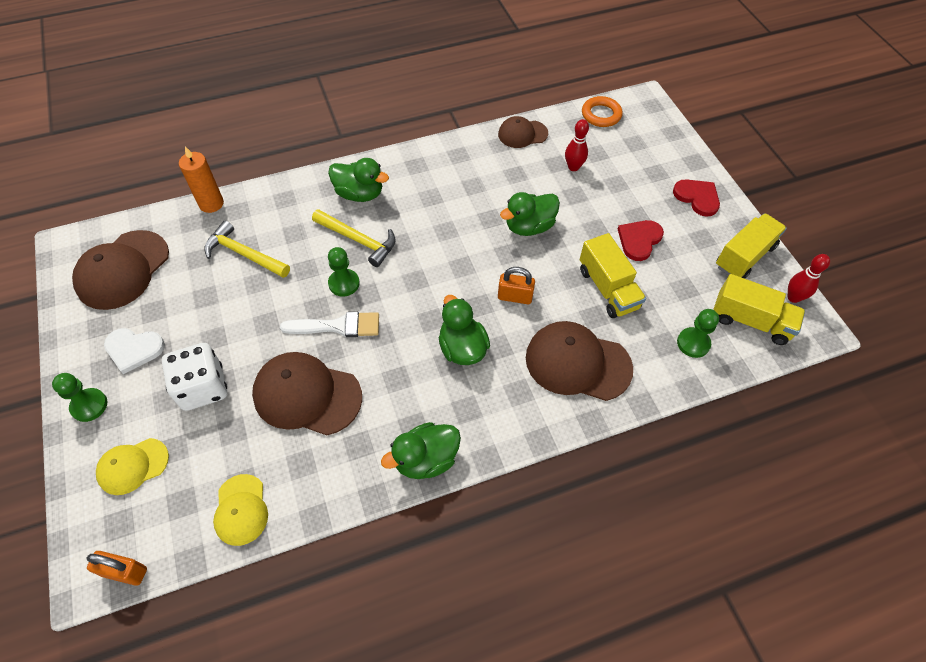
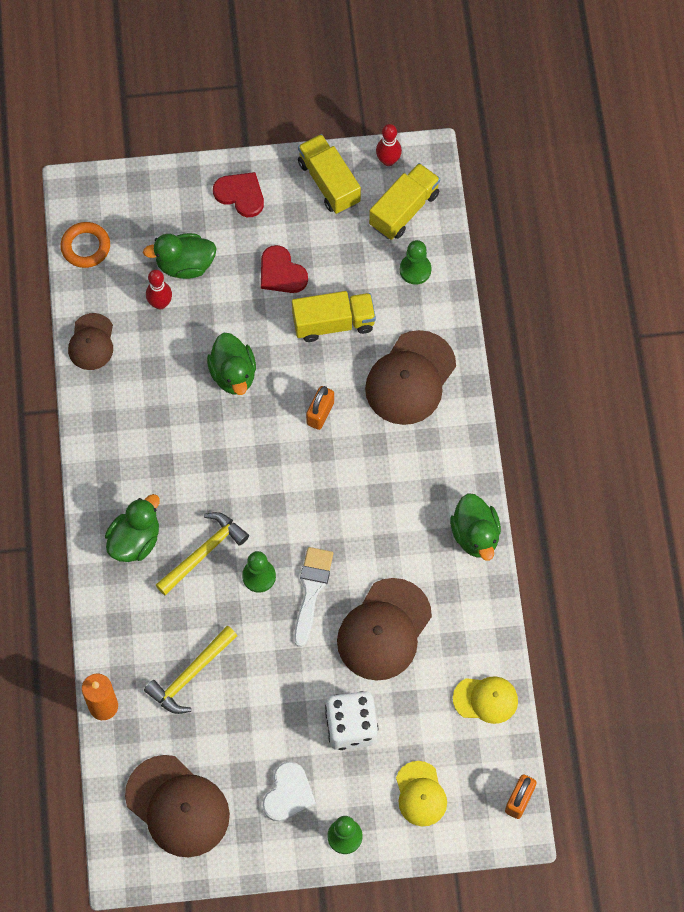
camera: 75 degrees left, 10 degrees up
(462, 348) = (367, 477): green duck -> green duck (185, 265)
(697, 197) = (240, 194): red heart -> red heart turned 60 degrees clockwise

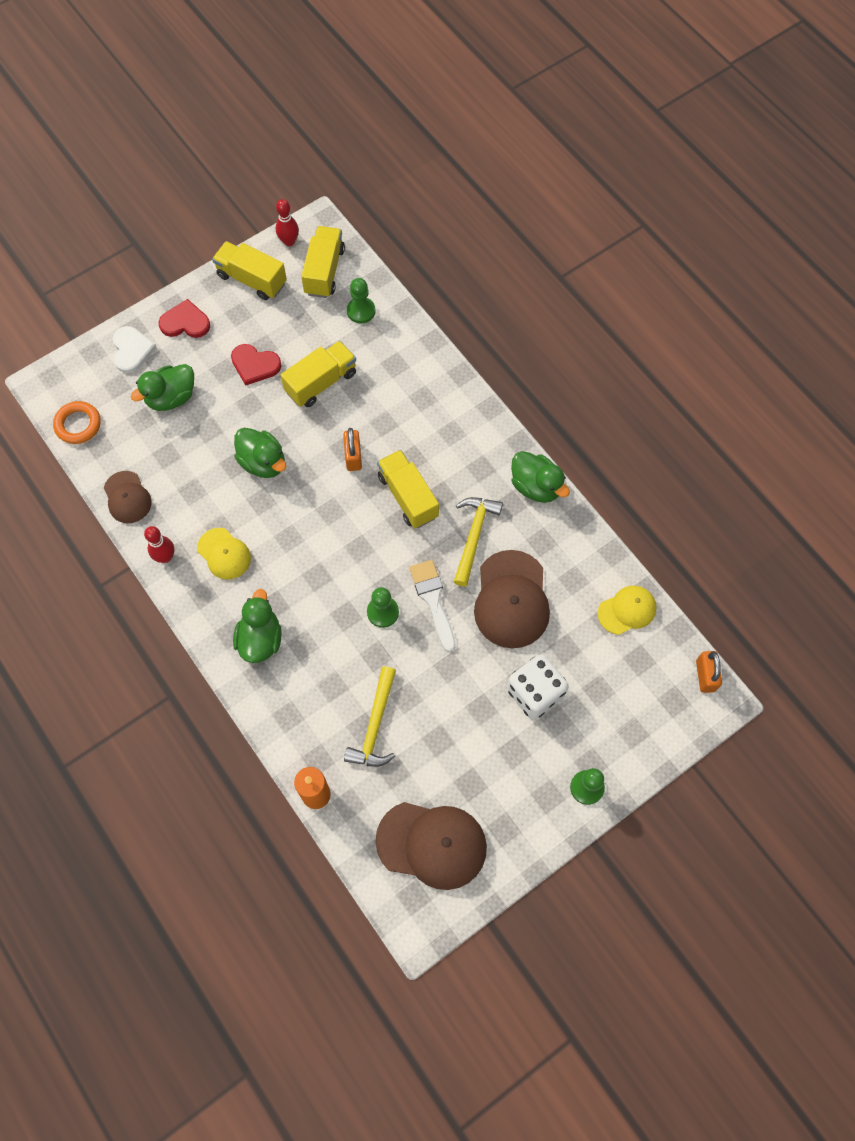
camera: 30 degrees left, 0 degrees up
(160, 303) = (168, 438): red bowling pin -> red bowling pin (165, 557)
(204, 552) = (325, 617): yellow hammer -> yellow hammer (474, 536)
(288, 793) = (518, 778): white heart -> white heart (132, 350)
(348, 479) = (408, 496): none -> yellow truck
(410, 378) = (408, 393): brown cap -> none
(420, 794) = (625, 716): yellow cap -> yellow cap (224, 554)

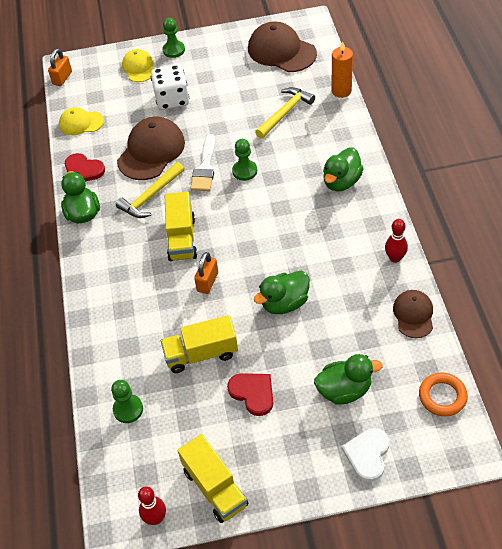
camera: 150 degrees left, 15 degrees down
(185, 322) = (302, 465): red heart -> red heart (83, 170)
(224, 554) = (346, 245): yellow cap -> yellow cap (139, 68)
(263, 462) = (284, 303): green duck -> green duck turned 105 degrees counterclockwise
(324, 271) = (139, 467): yellow truck -> none

